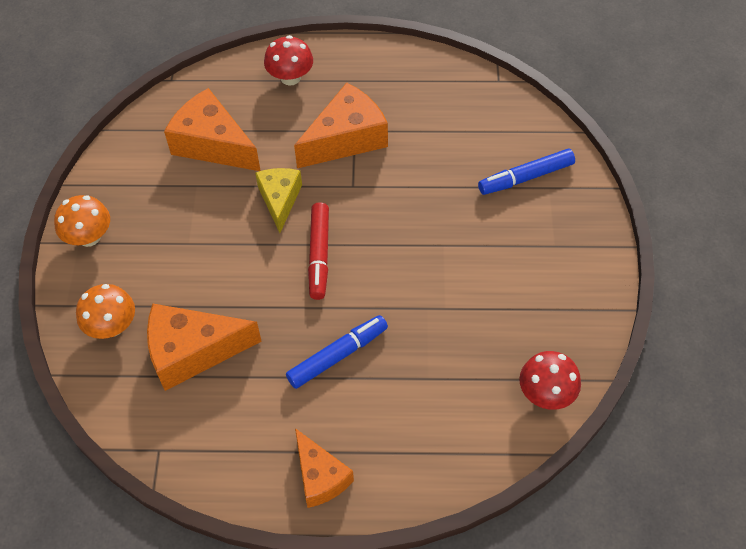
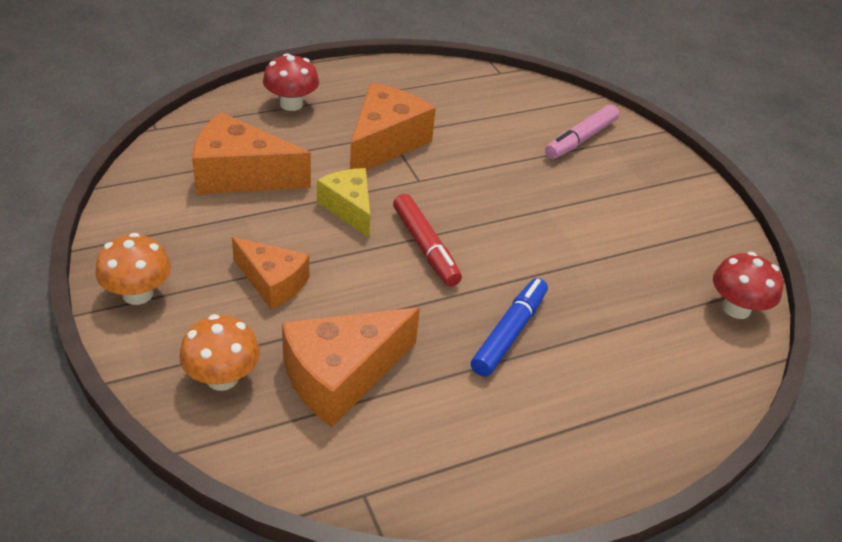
camera: 30 degrees left, 15 degrees down
(320, 477) = (574, 458): orange cheese -> orange cheese (272, 282)
(525, 177) = (580, 139): blue marker -> pink marker

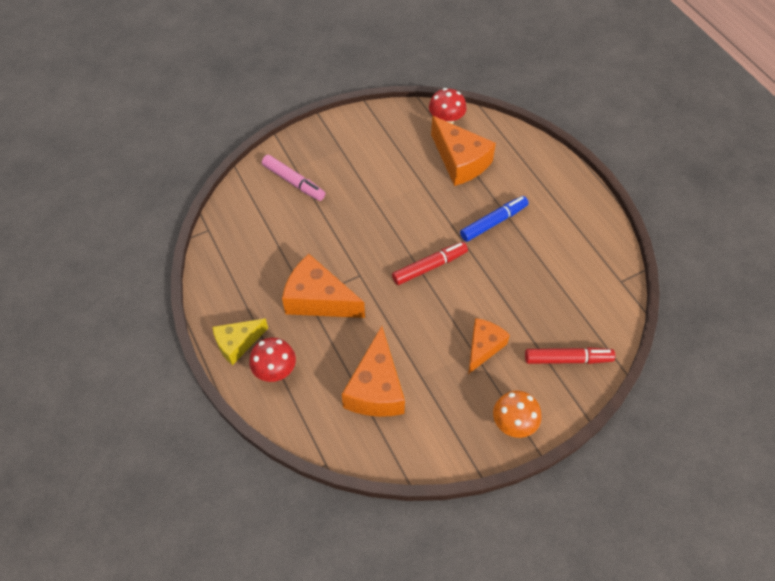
camera: 90 degrees left, 15 degrees up
(222, 378) = (568, 359): orange mushroom -> red marker
(341, 376) = (549, 300): orange cheese -> orange cheese (460, 161)
(349, 208) = (400, 313): yellow cheese -> yellow cheese (237, 343)
(509, 333) = (493, 222): blue marker -> blue marker turned 120 degrees clockwise

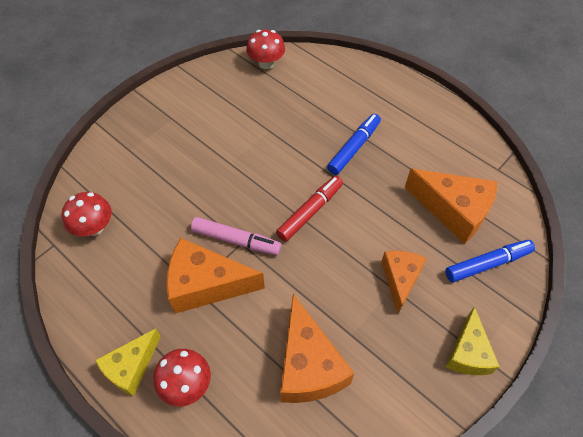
camera: 20 degrees left, 0 degrees up
(244, 225) = (94, 227): none -> red mushroom
(294, 182) = (133, 165): pink marker -> pink marker (236, 240)
(460, 161) = (296, 98): orange cheese -> orange cheese (453, 211)
(514, 423) = (468, 353): orange mushroom -> yellow cheese
(568, 359) = (487, 264): red marker -> blue marker

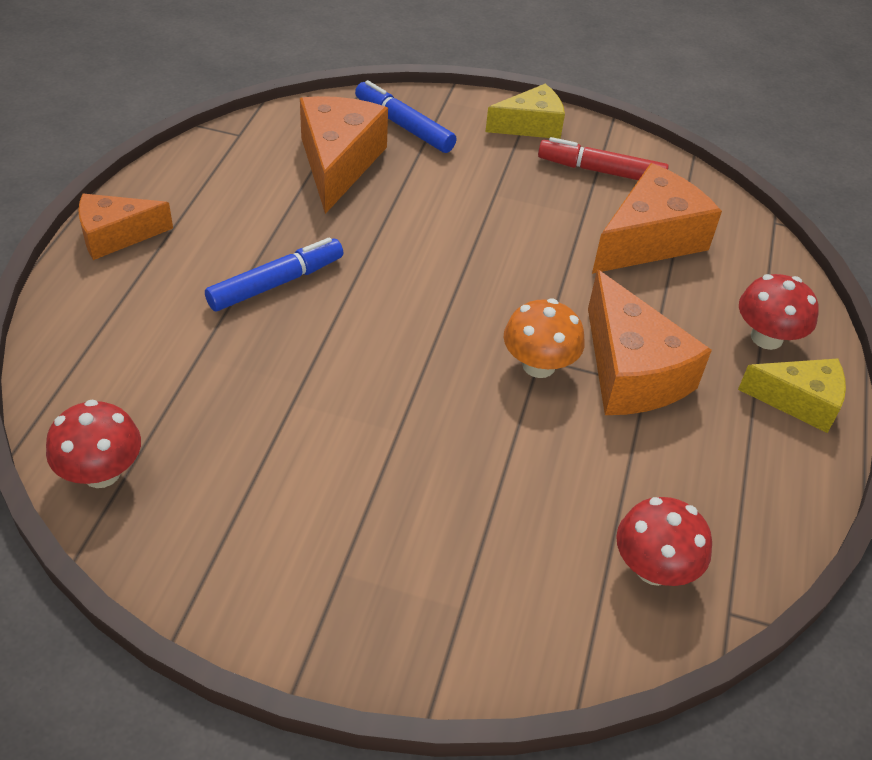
camera: 120 degrees left, 10 degrees down
(236, 240) = (538, 365): pink marker -> orange mushroom
(310, 212) = (432, 299): red marker -> red marker (600, 171)
(354, 148) = (276, 283): blue marker -> blue marker turned 135 degrees clockwise
(400, 279) = (478, 190): orange cheese -> orange cheese (116, 236)

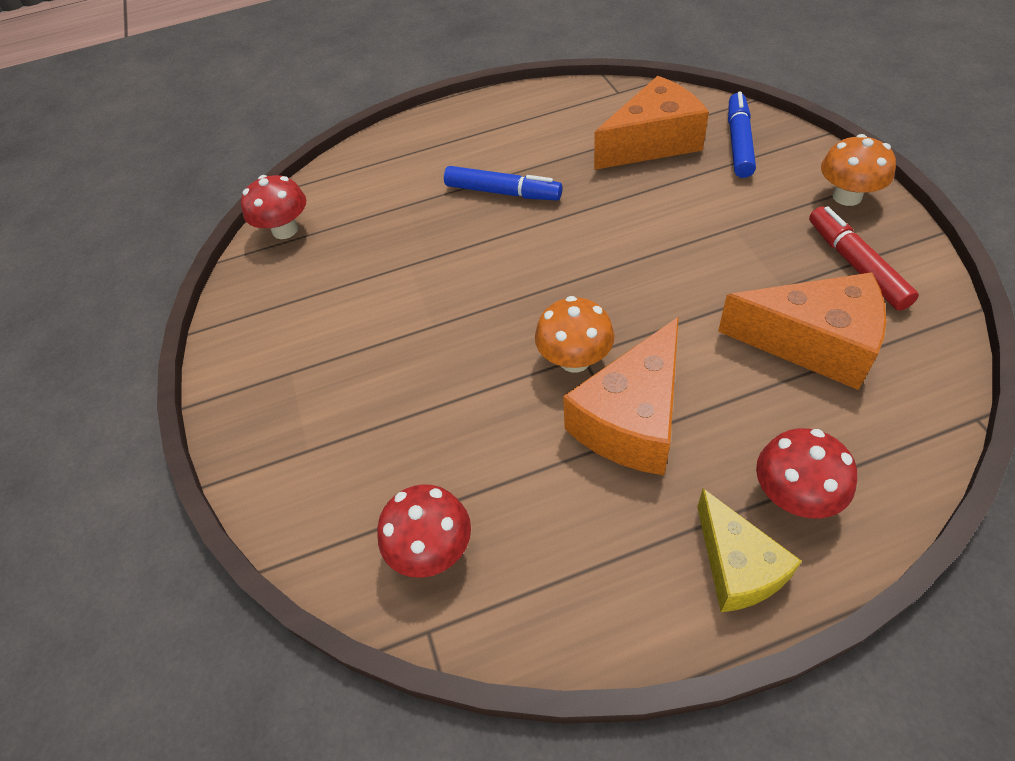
camera: 65 degrees right, 5 degrees up
(116, 236) = (466, 114): orange cheese -> none
(531, 126) = (847, 196): yellow cheese -> orange mushroom

